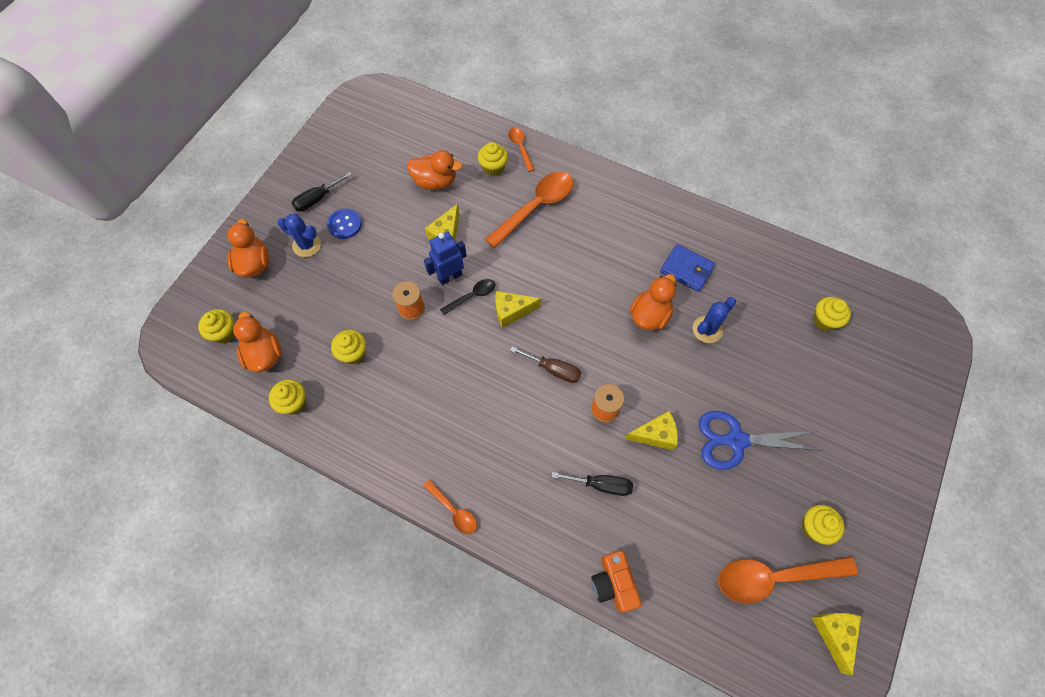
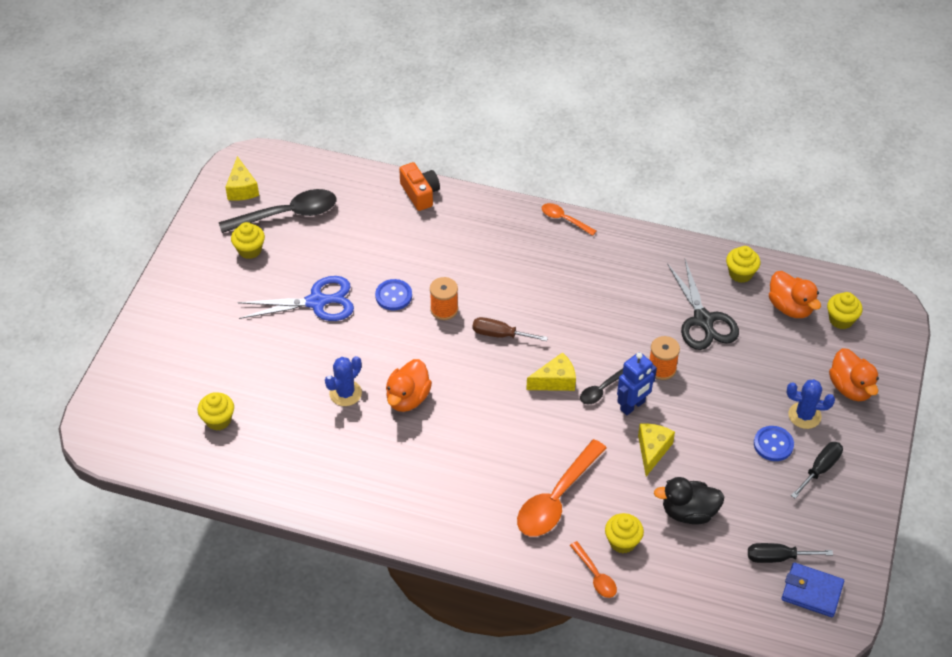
camera: 170 degrees right, 15 degrees down
(353, 353) = (703, 320): yellow cupcake -> black scissors
(435, 181) = (688, 512): orange duck -> black duck
(601, 485) = (439, 253): black screwdriver -> black screwdriver (777, 557)
(655, 435) = (393, 296): yellow cheese -> blue button
(686, 269) = (370, 452): blue wallet -> blue wallet (811, 592)
(774, 577) = (287, 214): orange spoon -> black spoon

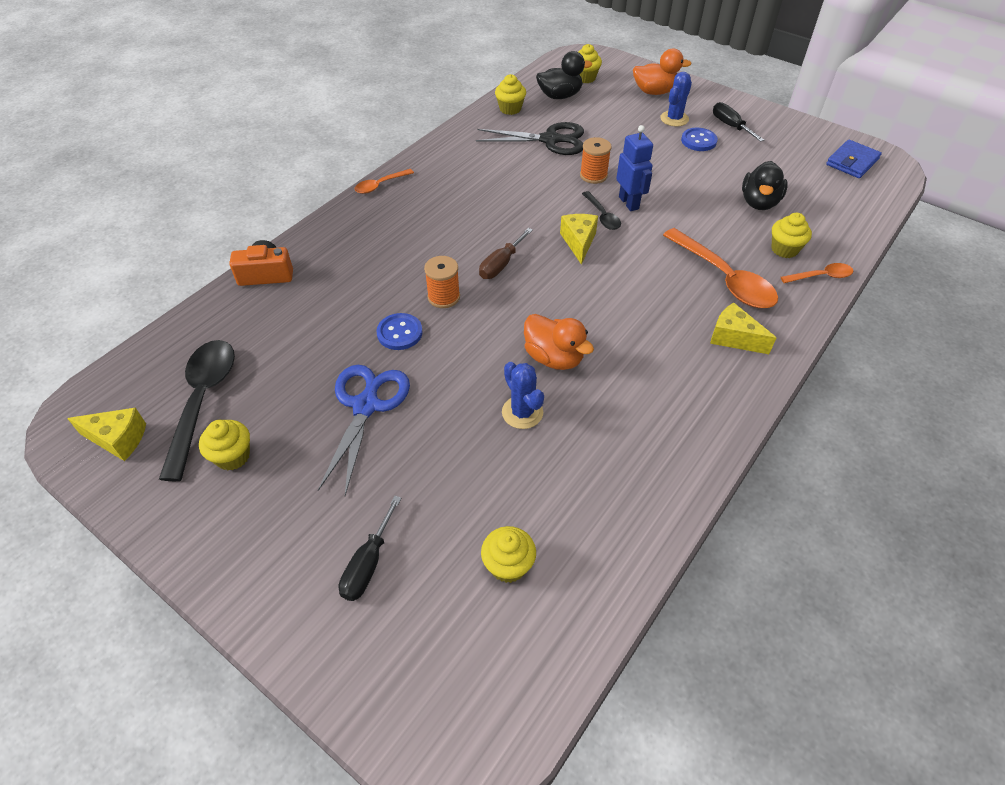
camera: 70 degrees left, 0 degrees up
(652, 450) = (684, 205): yellow cheese -> yellow cheese (734, 338)
(777, 557) = (815, 169): black screwdriver -> black screwdriver (368, 564)
(790, 307) = (560, 96): orange duck -> black duck

